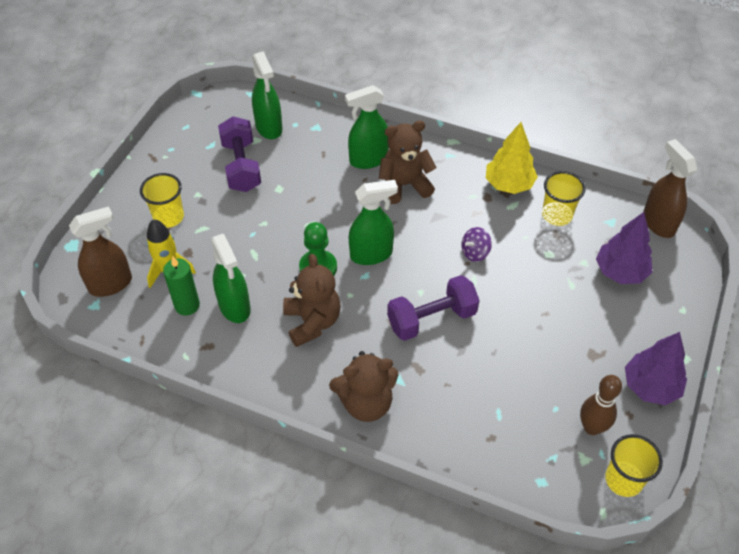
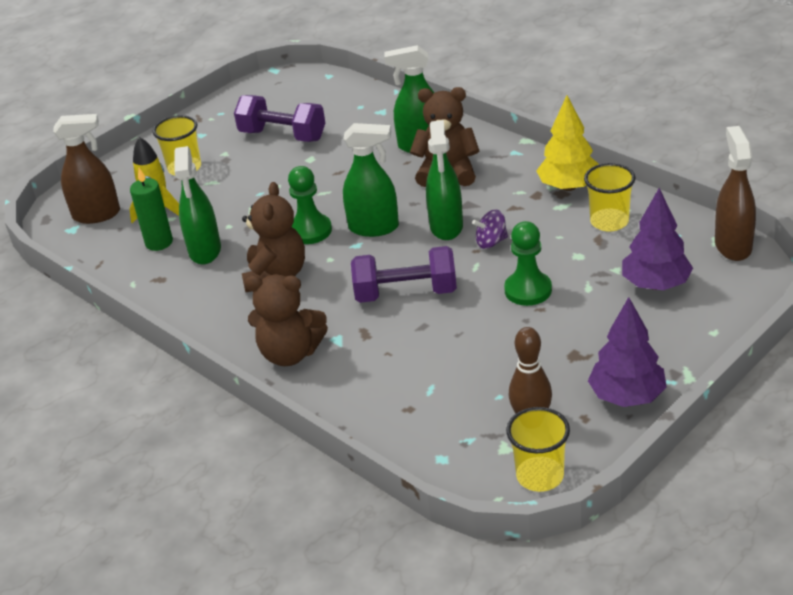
camera: 25 degrees right, 15 degrees down
(241, 166) = (283, 135): purple dumbbell -> purple dumbbell turned 75 degrees counterclockwise
(269, 128) = (331, 106): green spray bottle -> green spray bottle (446, 227)
(527, 296) = (528, 290): none -> green pawn

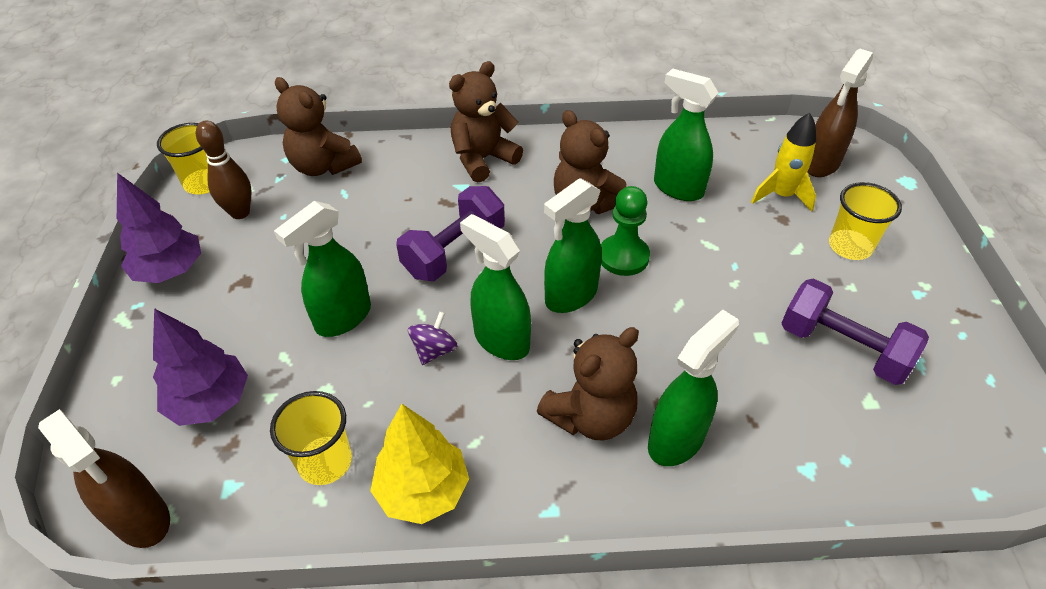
camera: 130 degrees right, 10 degrees up
(159, 242) = (726, 173): green candle -> none
(283, 135) = (843, 348): purple dumbbell -> purple dumbbell turned 60 degrees clockwise
(419, 428) = (323, 166): none -> brown teddy bear
(528, 290) = (343, 318): green pawn -> green spray bottle

